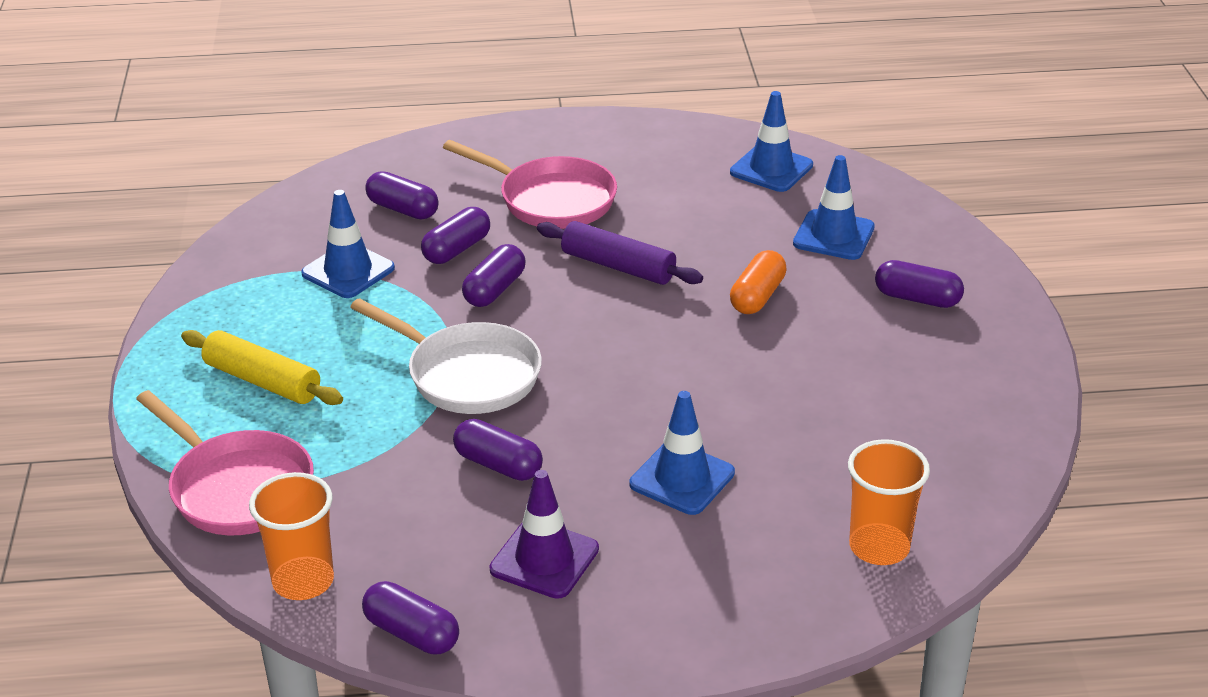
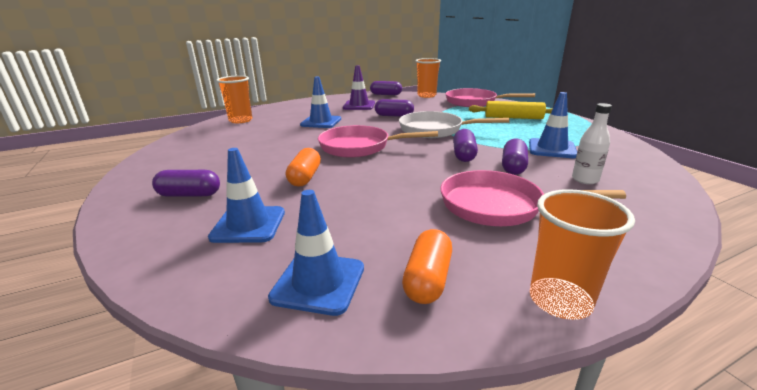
camera: 160 degrees right, 10 degrees down
(403, 209) = (585, 179): purple capsule -> white bottle
(600, 124) = (560, 300): none -> orange cup
(618, 266) = (405, 176): purple rolling pin -> none
(644, 353) = (359, 147): none -> pink pan
(682, 154) = (427, 279): none -> orange capsule

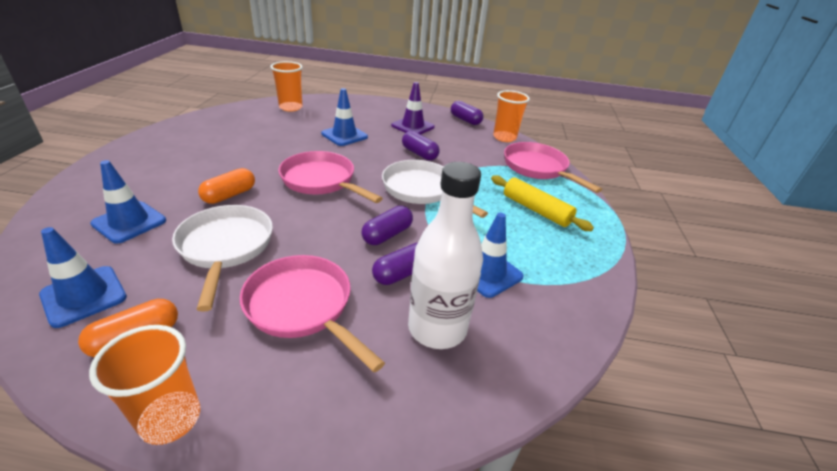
camera: 30 degrees right, 10 degrees up
(190, 195) = (143, 175): purple capsule -> none
(372, 203) = (226, 247): none -> white pan
(585, 179) = (437, 328): white bottle -> white bottle, size x1.93

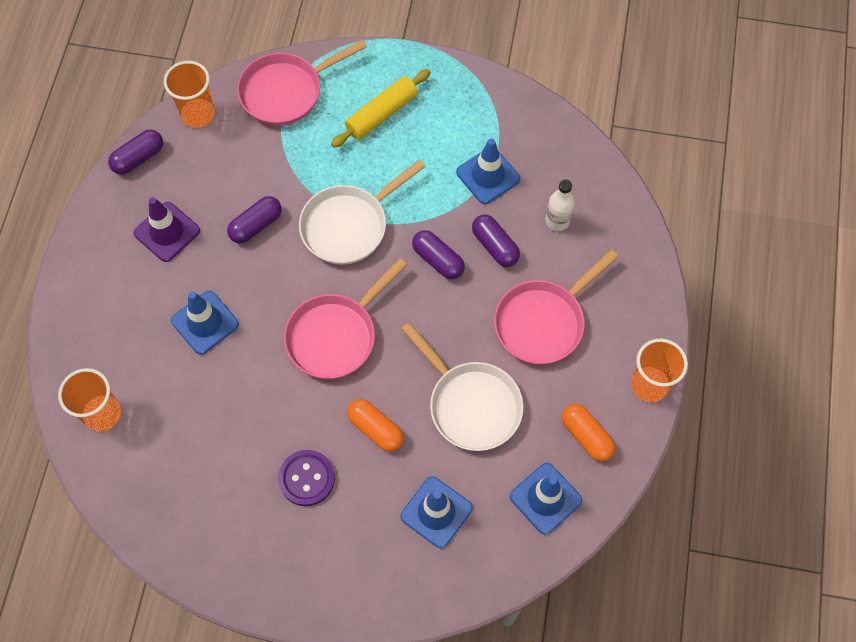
camera: 85 degrees left, 30 degrees up
(205, 165) = (306, 478): none -> purple button
(226, 247) = (470, 404): white pan -> white pan turned 120 degrees counterclockwise
(437, 328) = (557, 221): white bottle -> white bottle, size x0.52

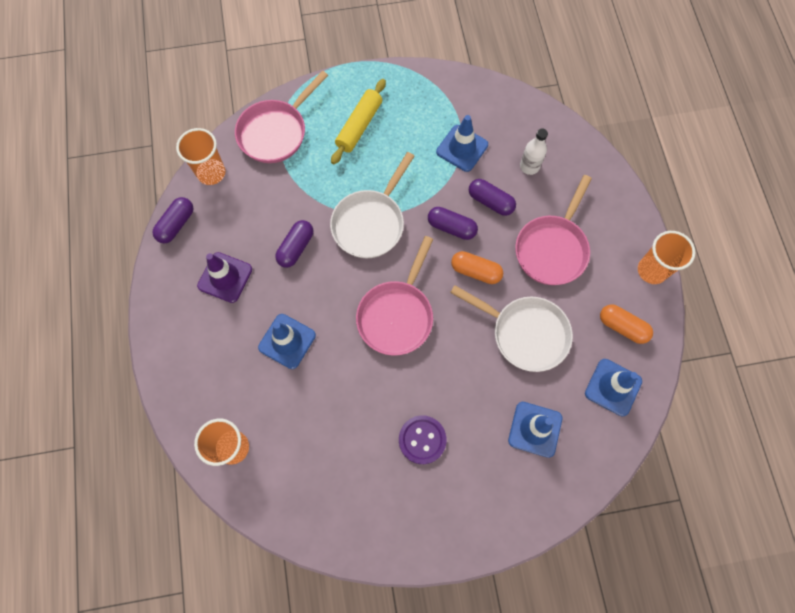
camera: 20 degrees left, 5 degrees up
(375, 429) = (459, 379): orange capsule -> orange capsule (475, 271)

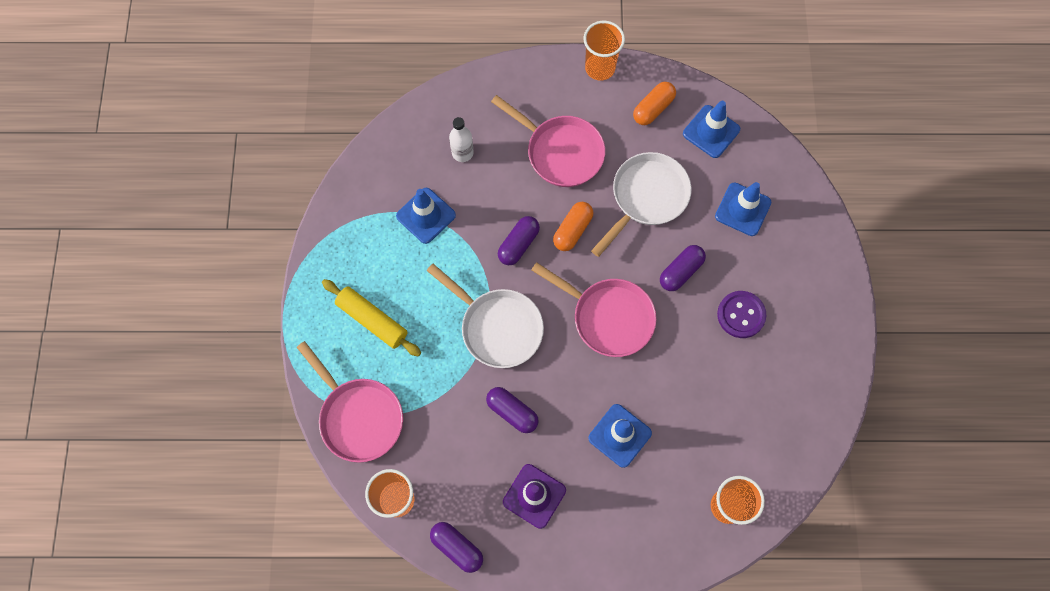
camera: 80 degrees left, 0 degrees up
(490, 202) = (496, 200): purple capsule -> purple capsule (681, 271)

